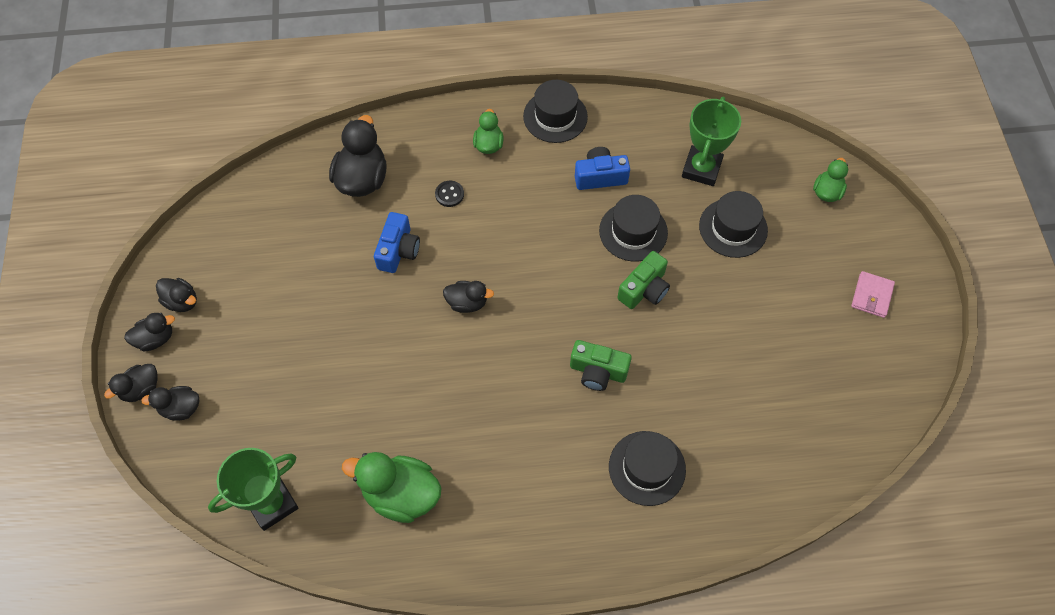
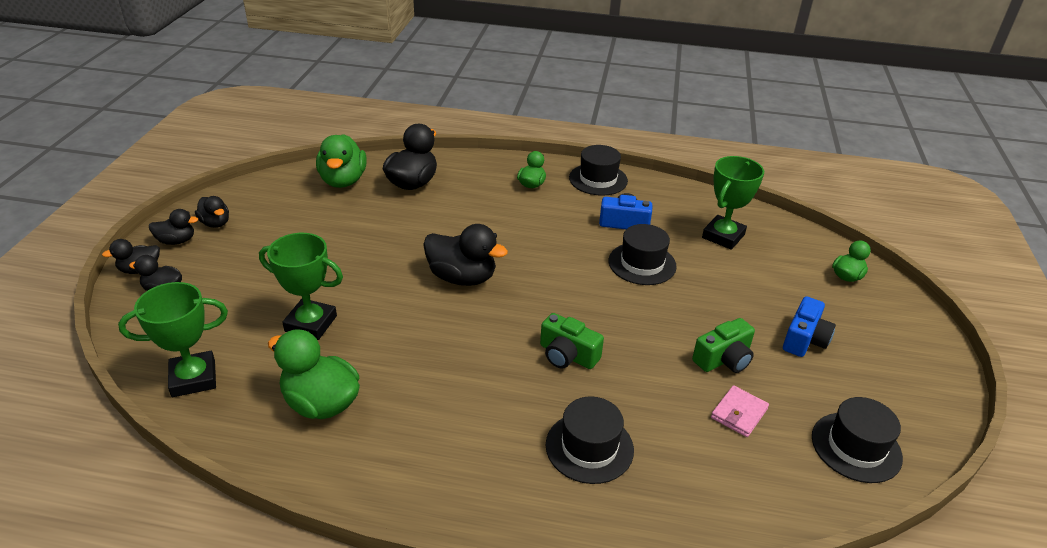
camera: 15 degrees right, 25 degrees down
(286, 197) = (343, 181): none -> green duck
(347, 406) = (311, 323): none -> green trophy
(398, 250) = (418, 231): blue camera -> blue camera (804, 339)
(449, 194) = (482, 206): black button -> none
(467, 303) = (462, 277): black duck -> black duck, size x1.76
(644, 289) = (638, 305): green camera -> green camera (724, 359)
(733, 228) = (743, 281): black hat -> black hat (856, 447)
(871, 296) = (882, 363): pink wallet -> pink wallet (739, 413)

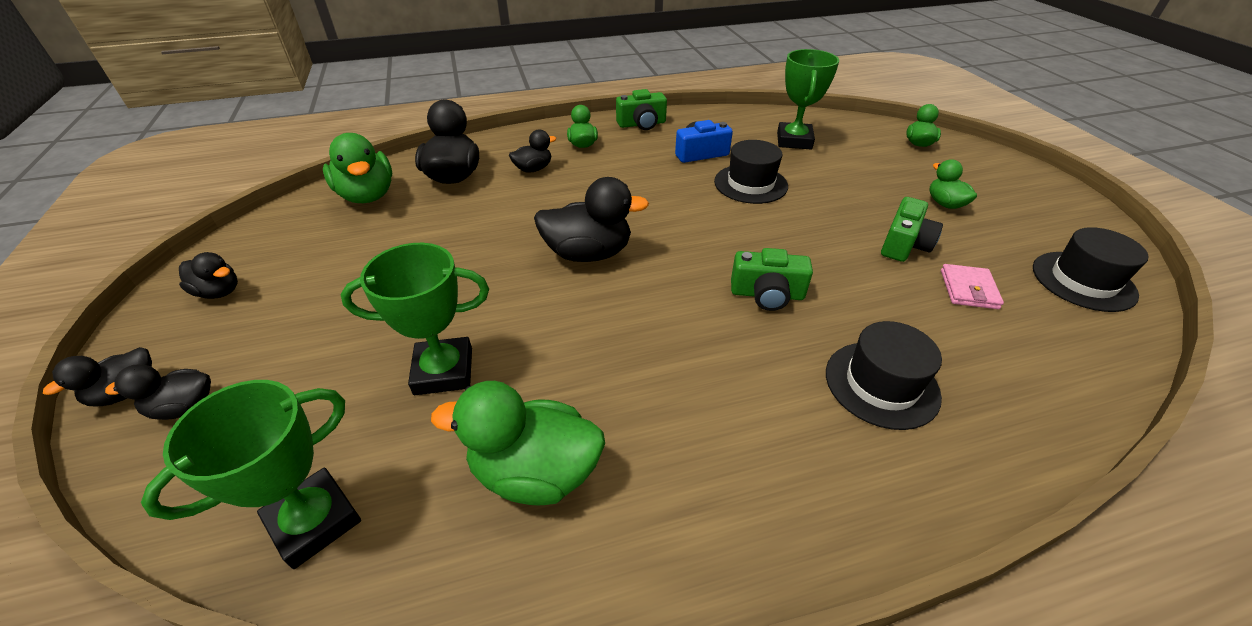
camera: 25 degrees left, 5 degrees up
(177, 241) = (169, 333): black duck -> black duck (533, 169)
(598, 179) = (642, 124): black hat -> green camera
(804, 339) = (945, 204): blue camera -> green duck

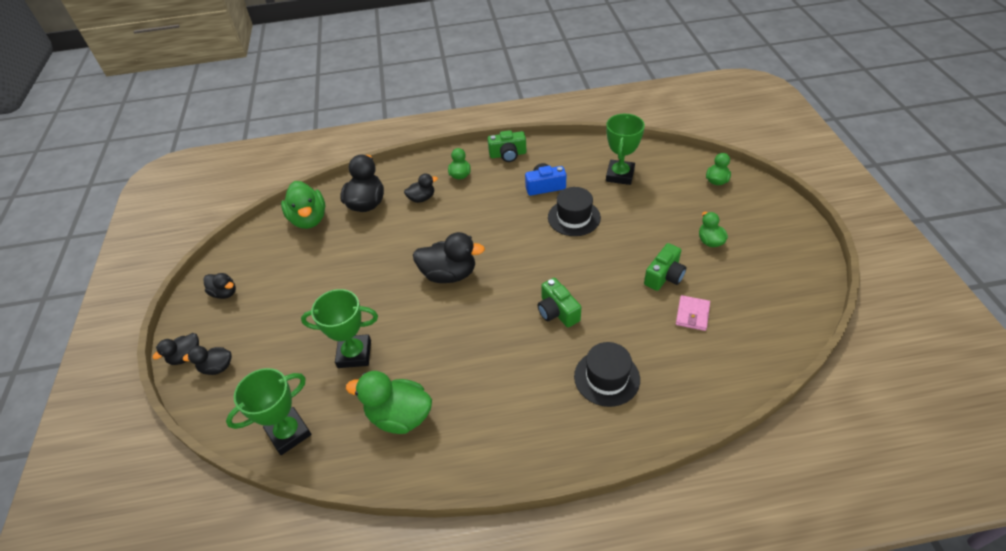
camera: 10 degrees right, 5 degrees up
(767, 294) = (557, 311): green camera -> green camera turned 45 degrees clockwise
(1083, 281) = (775, 312): black hat -> none

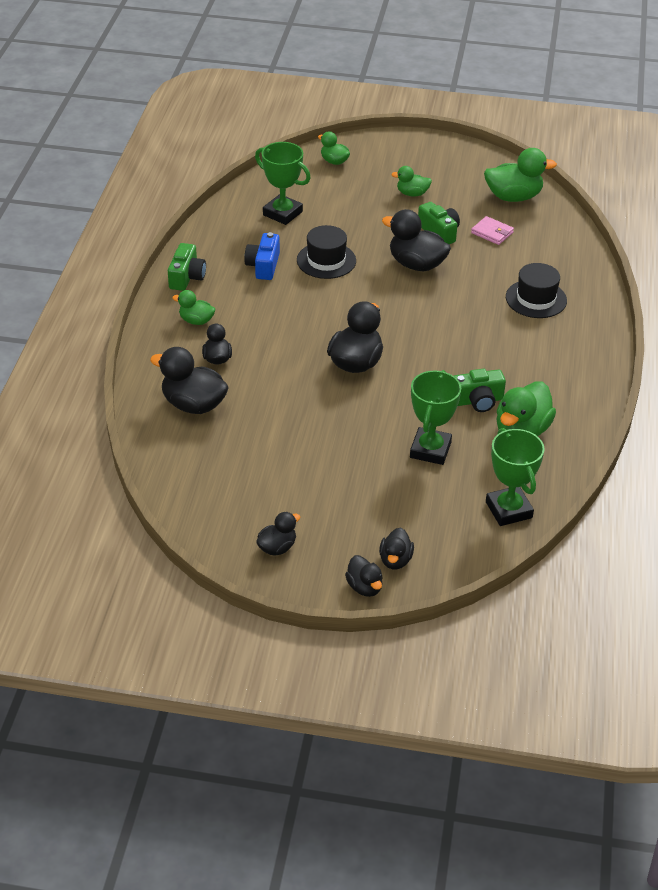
camera: 75 degrees left, 5 degrees down
(309, 219) = (188, 459): green duck -> green duck (513, 197)
(557, 311) = (447, 305): green camera -> green camera (477, 401)
(605, 274) = (416, 264): none -> black duck

